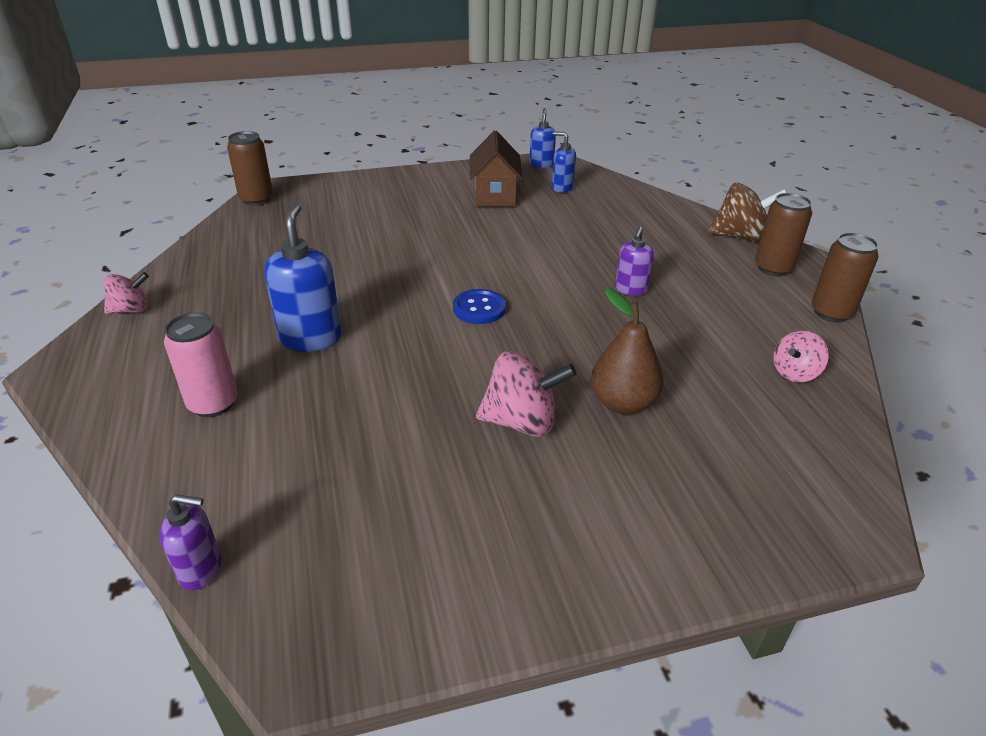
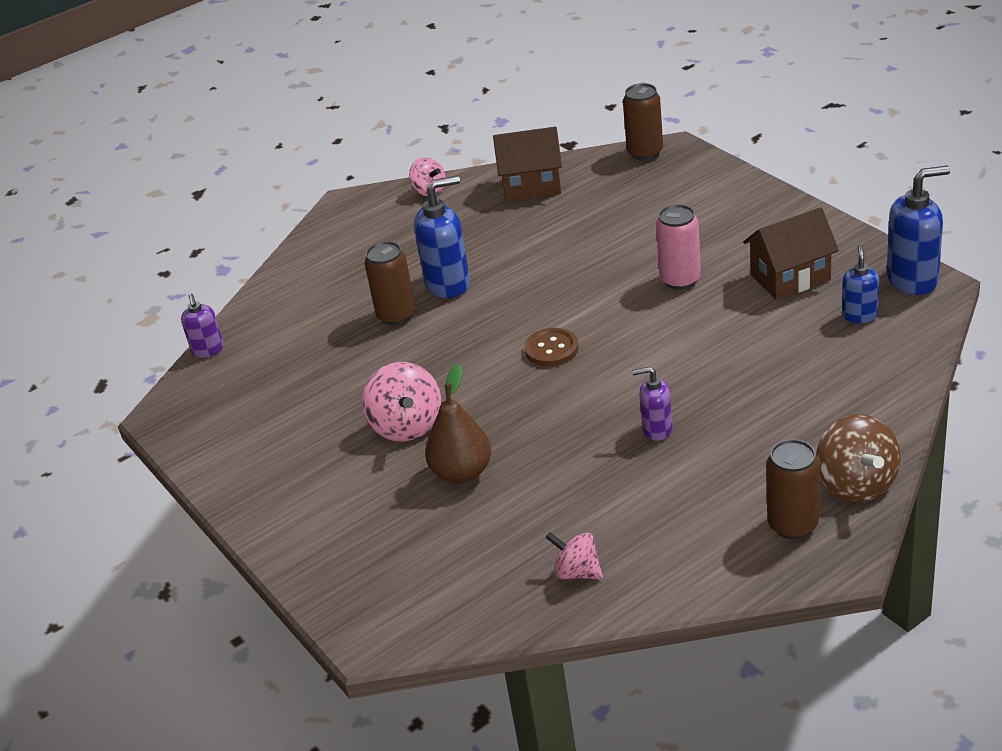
camera: 75 degrees right, 0 degrees up
(213, 403) = (347, 281): pink can -> pink can (680, 280)
(219, 256) = (531, 186): none -> brown house
(479, 308) = (551, 349): blue button -> brown button
(541, 164) = (912, 280): blue soap dispenser -> blue soap dispenser, size x1.72
(831, 313) = (720, 586): brown can -> brown can (396, 315)

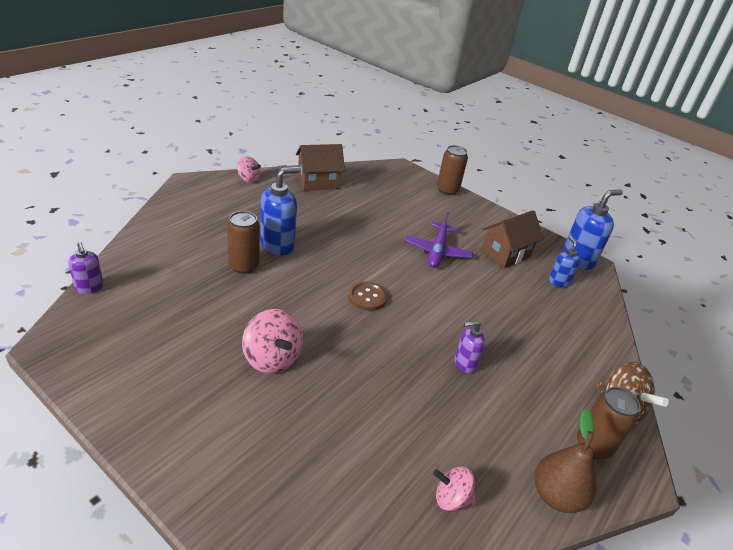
camera: 25 degrees left, 0 degrees up
(462, 472) = (328, 402): brown pear -> brown pear (556, 495)
(645, 152) = (384, 168): brown can -> brown can (447, 190)
(680, 280) = (437, 251): pink can -> purple plane

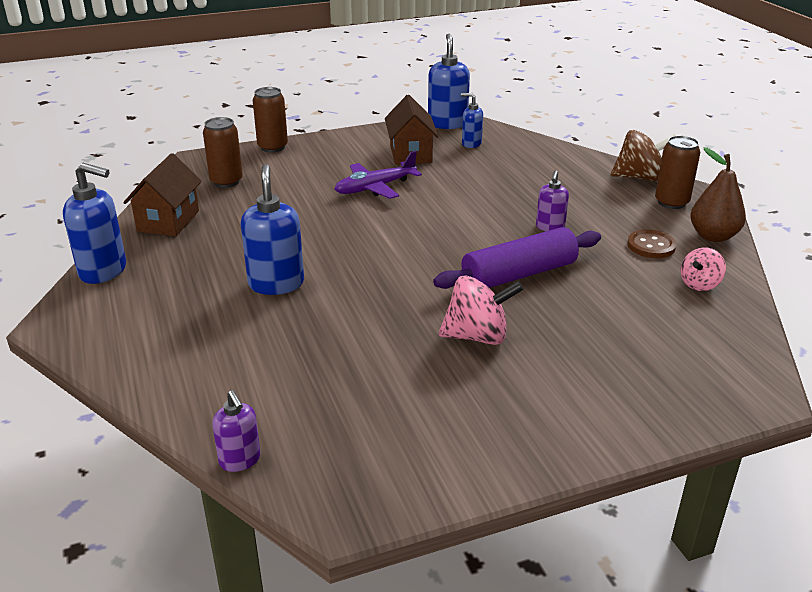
camera: 55 degrees left, 5 degrees down
(89, 288) = (240, 460): purple soap dispenser -> purple soap dispenser turned 60 degrees clockwise
(243, 266) = (298, 319): brown can -> brown can (226, 181)
(248, 179) = (103, 271): pink spinning top -> blue soap dispenser
(367, 297) = (419, 251): brown button -> brown button (651, 246)
(374, 361) = (519, 274): none -> purple rolling pin
(437, 251) = (375, 188): purple plane -> purple plane turned 105 degrees clockwise

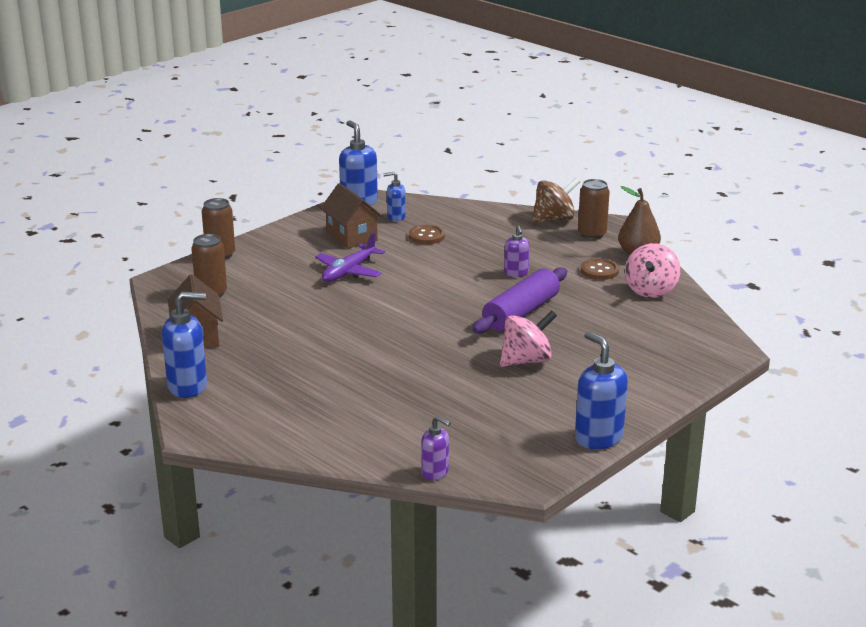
camera: 25 degrees left, 5 degrees down
(276, 284) = (343, 362): blue soap dispenser -> blue soap dispenser (598, 438)
(486, 168) = (426, 236): none -> brown button
(699, 284) = (650, 290): pink spinning top -> pink spinning top, size x1.61

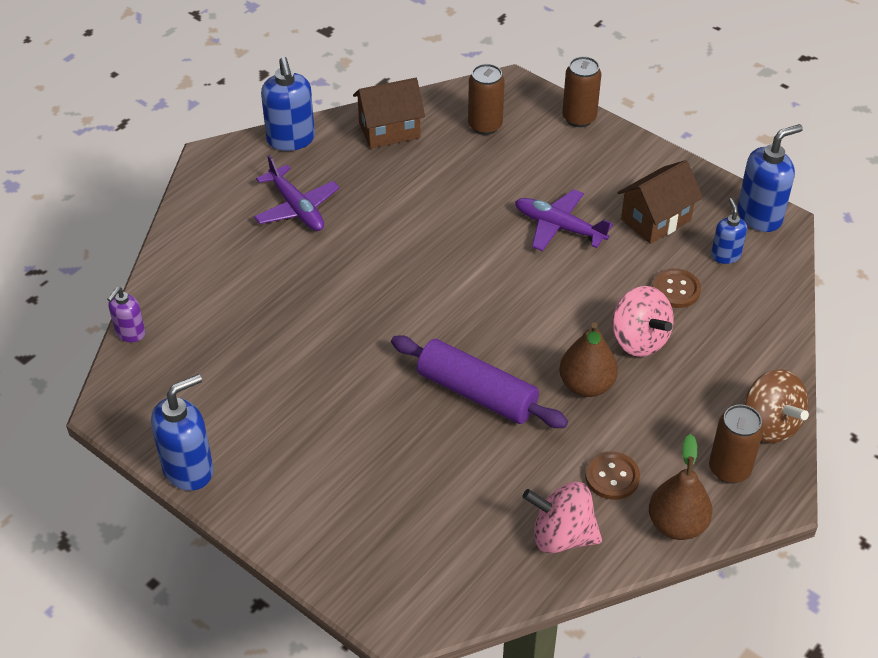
camera: 85 degrees right, 20 degrees up
(287, 384) = (296, 207): none -> purple plane
(516, 273) = (586, 385): purple soap dispenser -> brown pear
(526, 361) = (357, 401): pink spinning top -> pink spinning top (639, 340)

